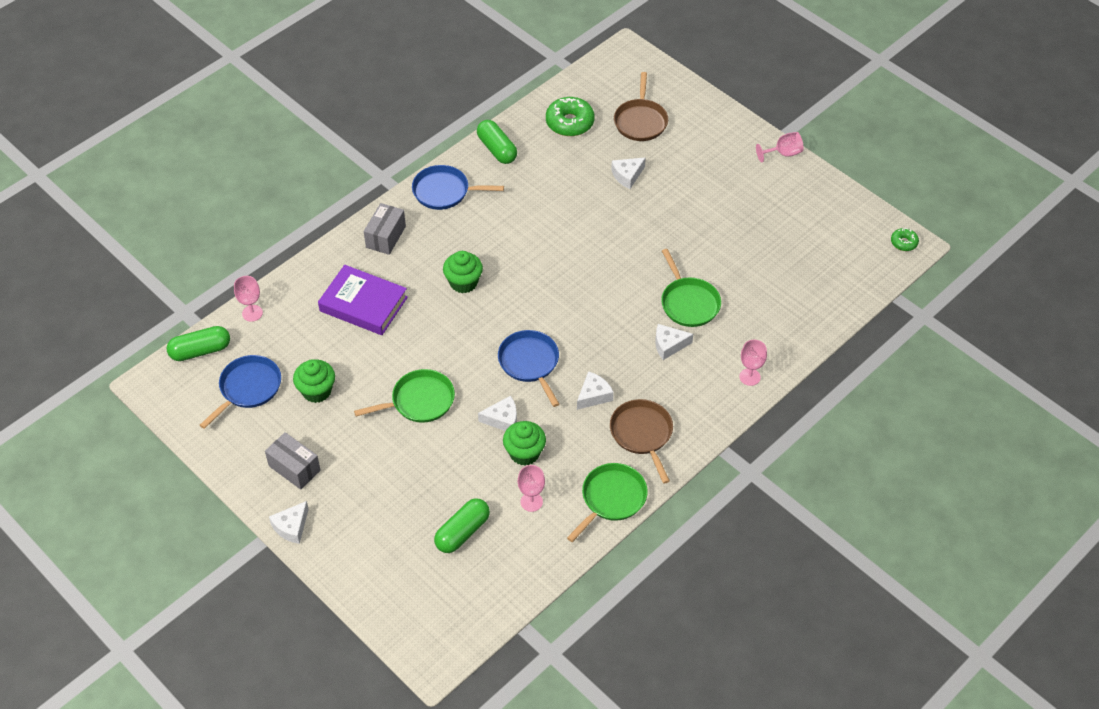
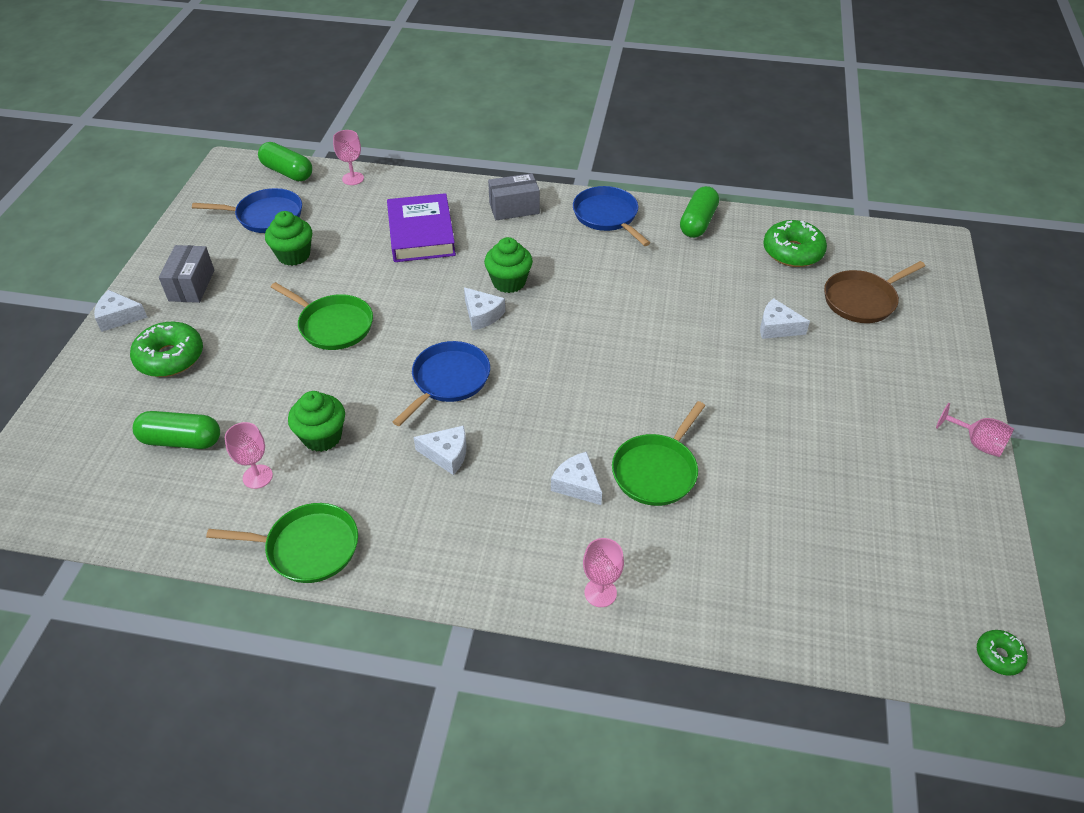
camera: 55 degrees right, 5 degrees down
(369, 510) = (170, 357): none -> green donut
(502, 419) = (355, 397): white cheese -> white cheese (482, 315)
(642, 434) = (425, 527): brown pan -> none

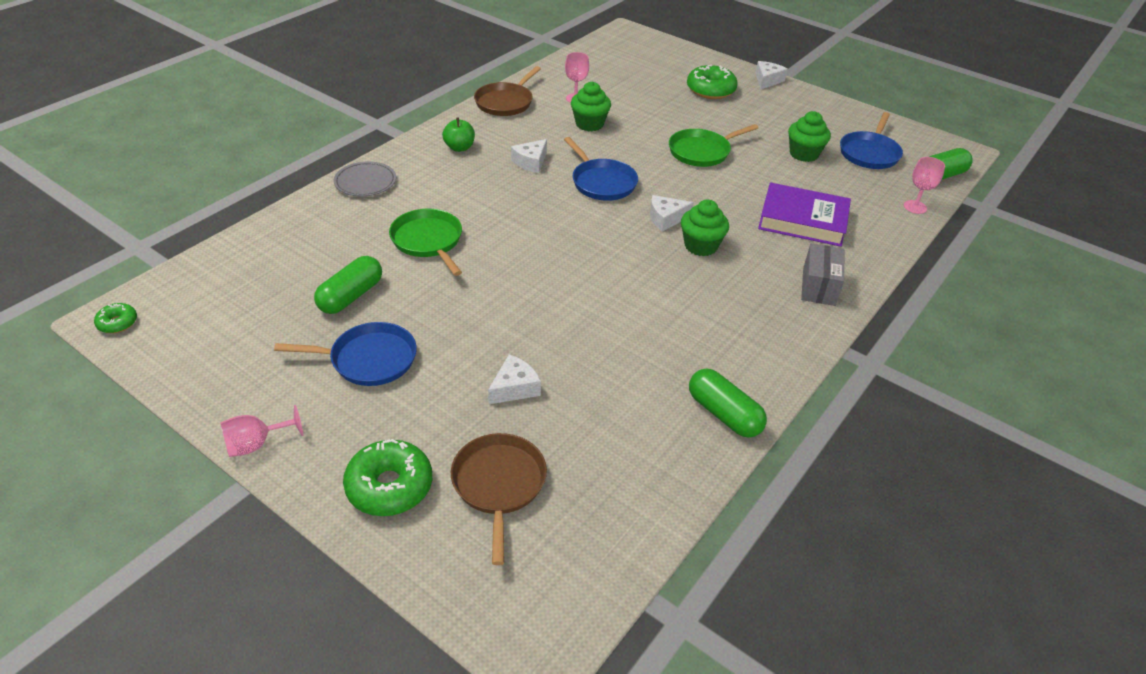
camera: 115 degrees right, 5 degrees down
(181, 440) = (628, 82): green capsule -> green capsule (351, 296)
(191, 285) = (788, 109): grey box -> none
(308, 547) = (505, 102): green pan -> brown pan
(458, 538) = (459, 148): none -> green apple
(577, 485) = (453, 203): white cheese -> none
(600, 592) = (365, 182): pink goblet -> grey plate
(607, 216) = (773, 346): blue pan -> blue pan (369, 359)
(792, 252) = (620, 471): green donut -> green donut (389, 486)

